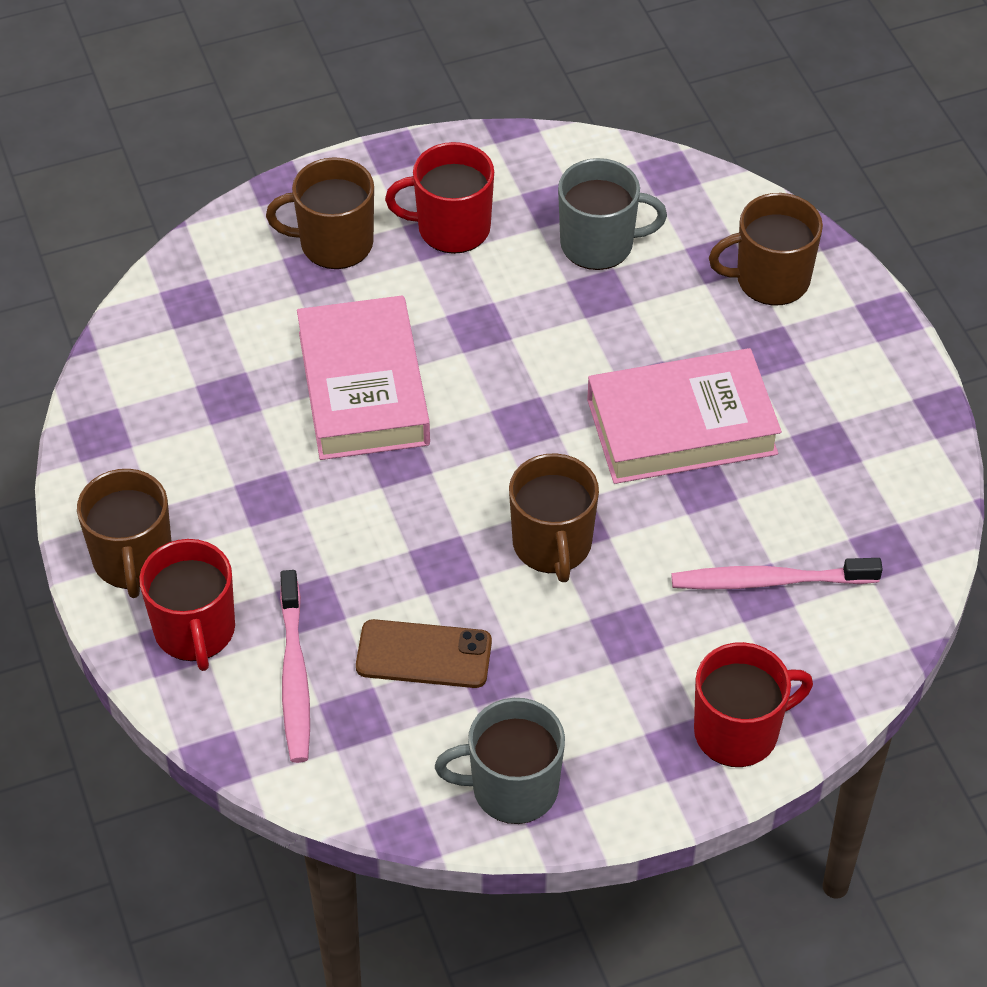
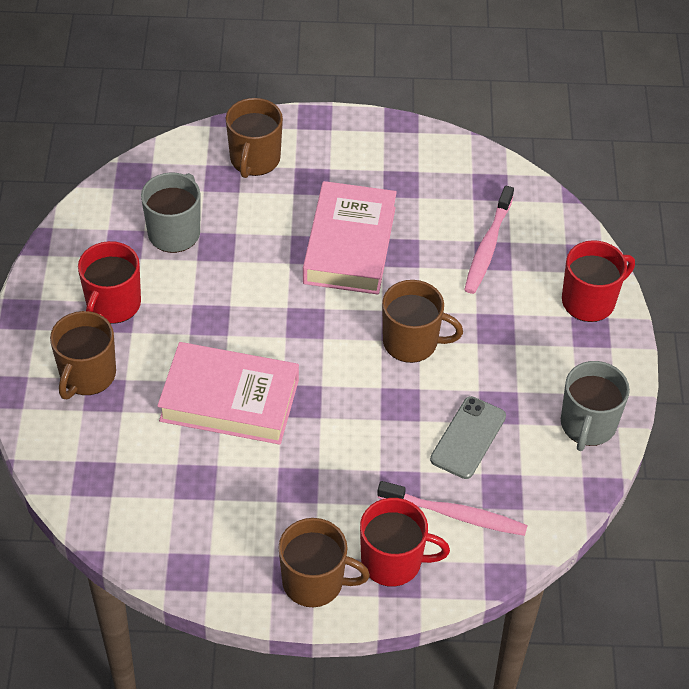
camera: 70 degrees left, 0 degrees up
(424, 655) = (468, 438): brown phone -> grey phone
(738, 731) = (589, 301): red mug -> red mug turned 60 degrees clockwise

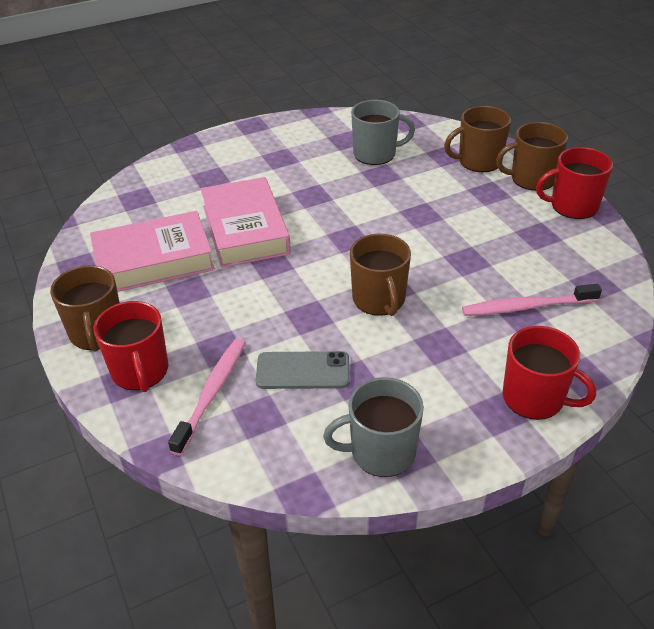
camera: 65 degrees right, 10 degrees down
(87, 375) = (221, 165): brown mug -> brown mug (531, 179)
(113, 305) = (289, 154): red mug -> red mug (572, 206)
(350, 245) = (446, 232): pink book -> pink book (154, 260)
(455, 514) = (212, 393): pink toothbrush -> pink toothbrush turned 150 degrees counterclockwise

